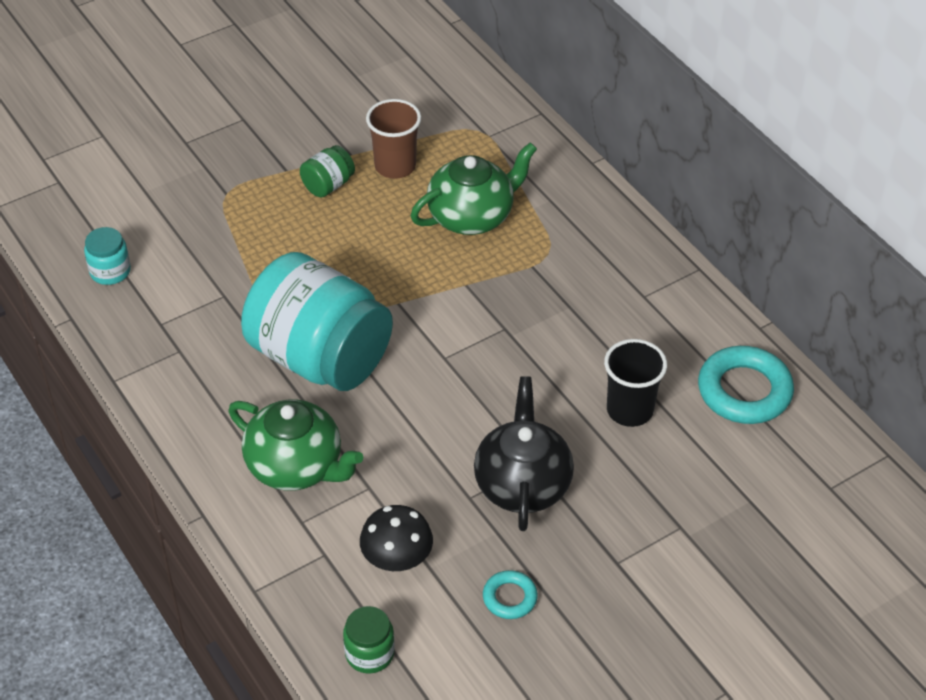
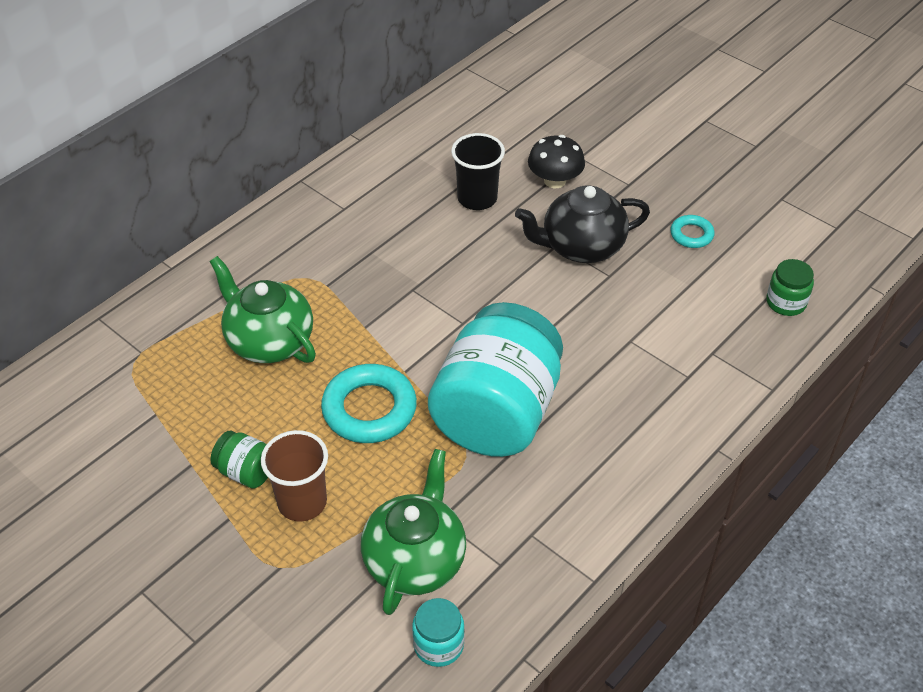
camera: 105 degrees left, 0 degrees up
(296, 467) = (632, 396): green teapot -> green teapot (415, 560)
(395, 166) = (204, 420): brown cup -> brown cup (302, 502)
(397, 558) = (691, 306): black mushroom -> black mushroom (555, 181)
(744, 391) = (432, 140): turquoise ring -> turquoise ring (369, 409)

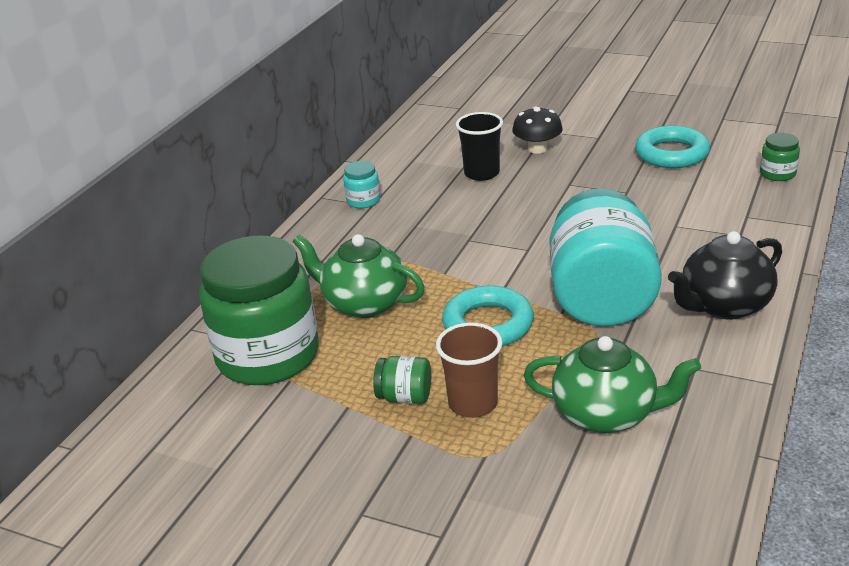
camera: 15 degrees left, 15 degrees down
(150, 377) = (268, 356): none -> green jar
(415, 560) = (606, 414): green teapot -> green teapot turned 105 degrees clockwise
(438, 645) = (674, 468): turquoise jar -> turquoise jar (363, 201)
(581, 247) = (590, 181): black teapot -> black teapot (724, 305)
(691, 235) = (671, 154): turquoise ring -> turquoise ring, size x1.91

